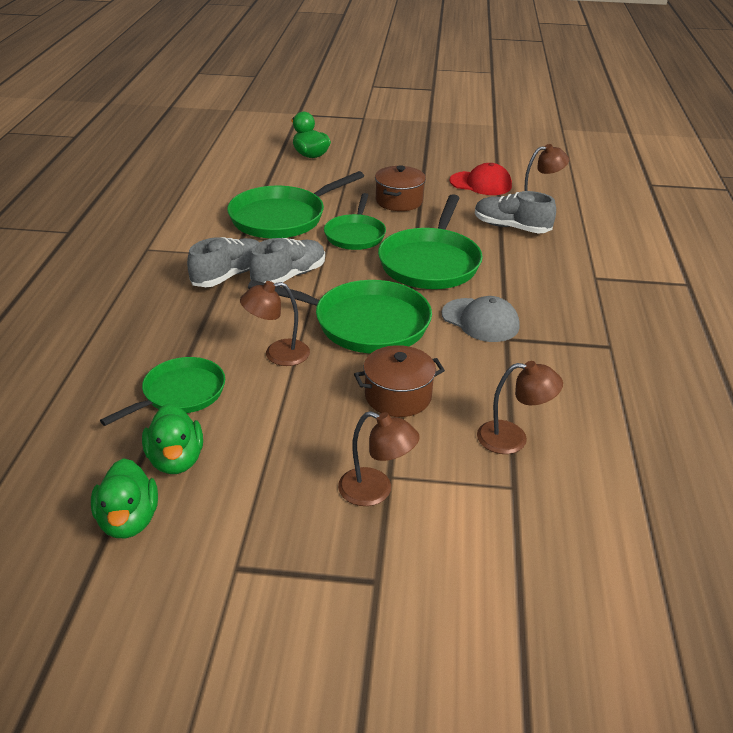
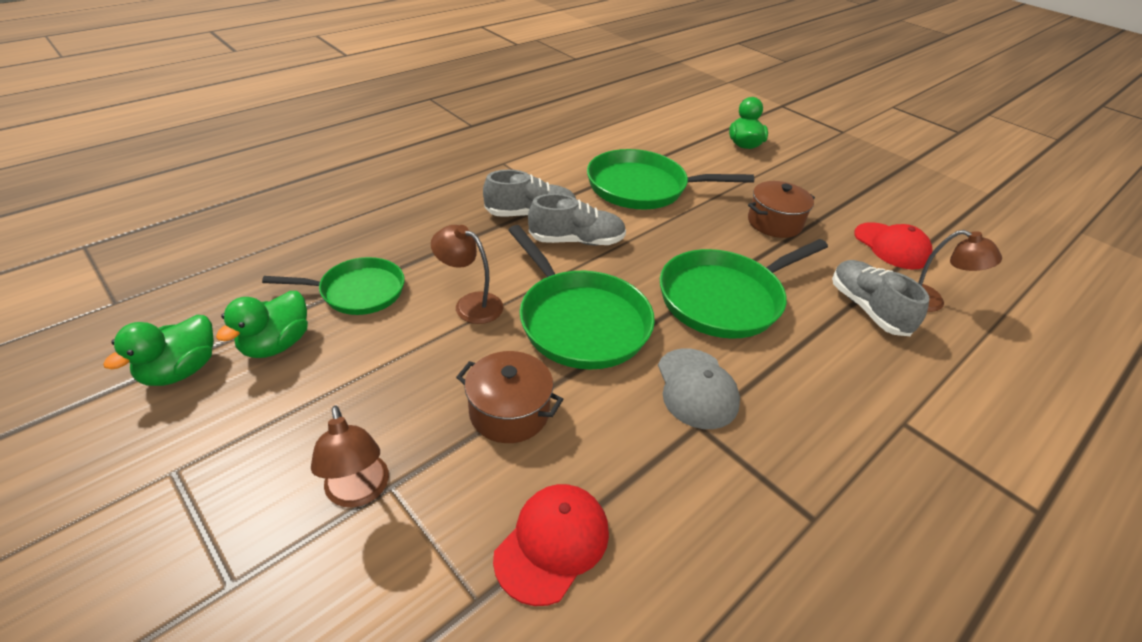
camera: 40 degrees right, 5 degrees up
(355, 235) = (686, 234): green pan -> none
(513, 438) = (552, 543): brown lamp -> red cap

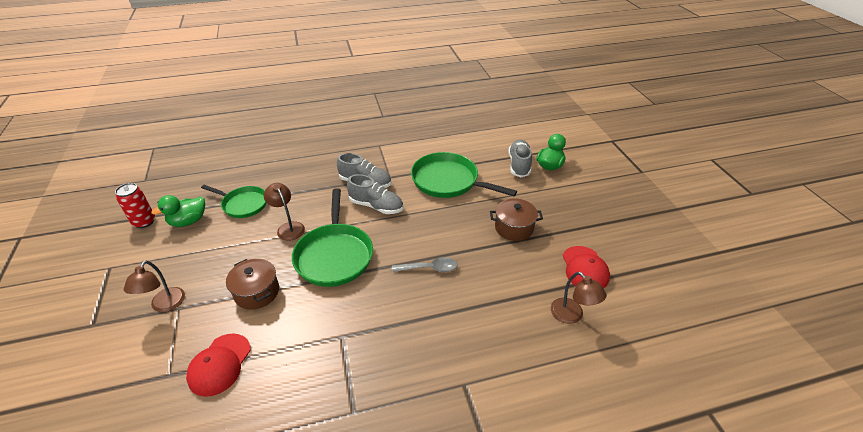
camera: 30 degrees right, 0 degrees up
(180, 371) = (144, 222): green duck -> red can
(552, 543) = (219, 364): red cap -> red cap turned 135 degrees clockwise
(696, 388) = (360, 315): grey cap -> none
(724, 299) = (429, 268): green pan -> grey spoon
(867, 309) = (518, 305): grey shoe -> grey shoe (519, 165)

